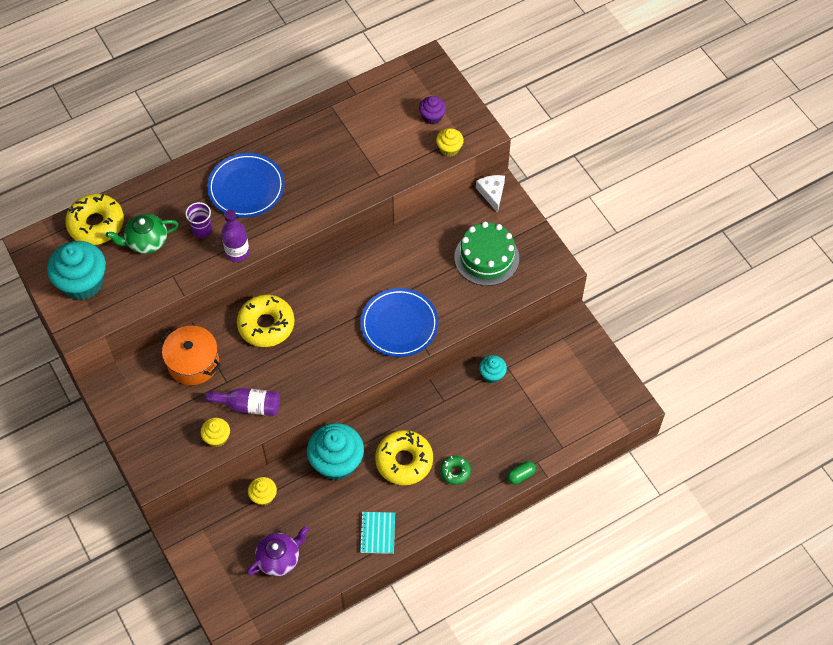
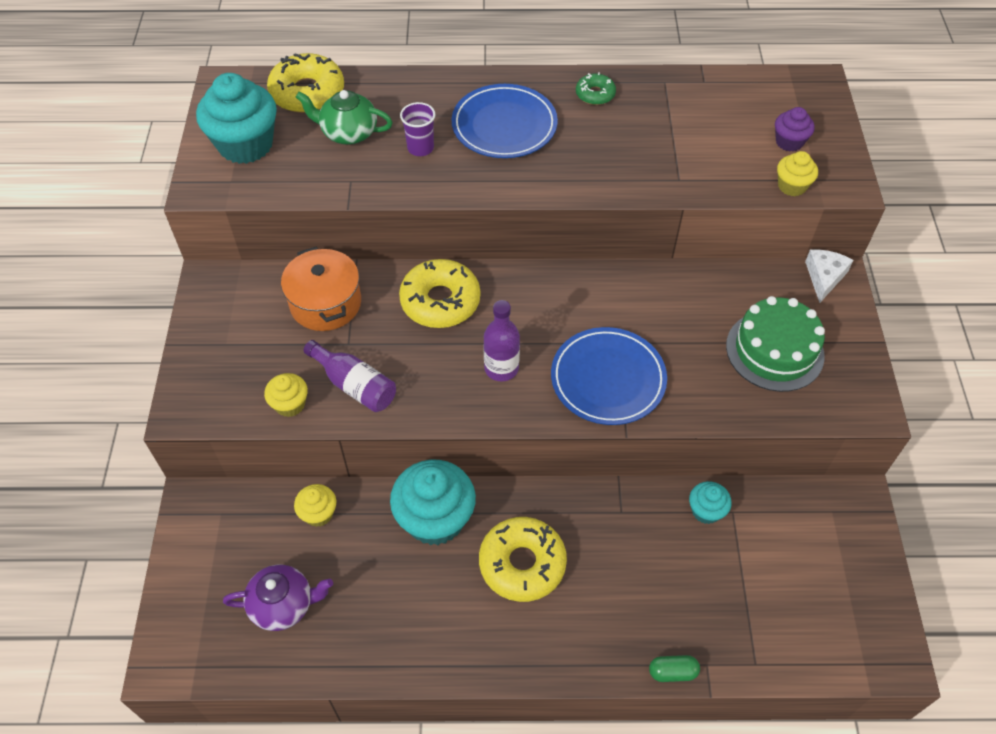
camera: 30 degrees right, 5 degrees down
(237, 252) = (444, 189): purple bottle -> purple bottle (501, 368)
(377, 533) = (428, 643): turquoise notebook -> none
(455, 472) = (582, 616): green donut -> green donut (595, 94)

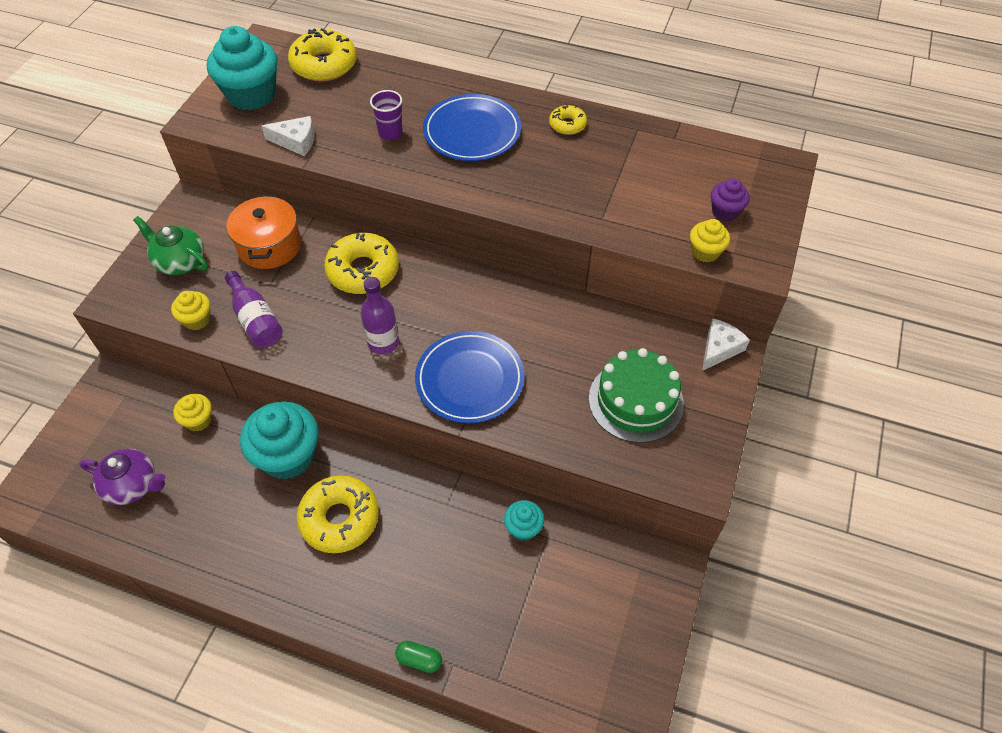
camera: 20 degrees right, 0 degrees up
(324, 182) = (296, 141): none -> white cheese
(348, 133) = (338, 105): green teapot -> green teapot (180, 261)
(595, 94) = (567, 125): green donut -> yellow donut

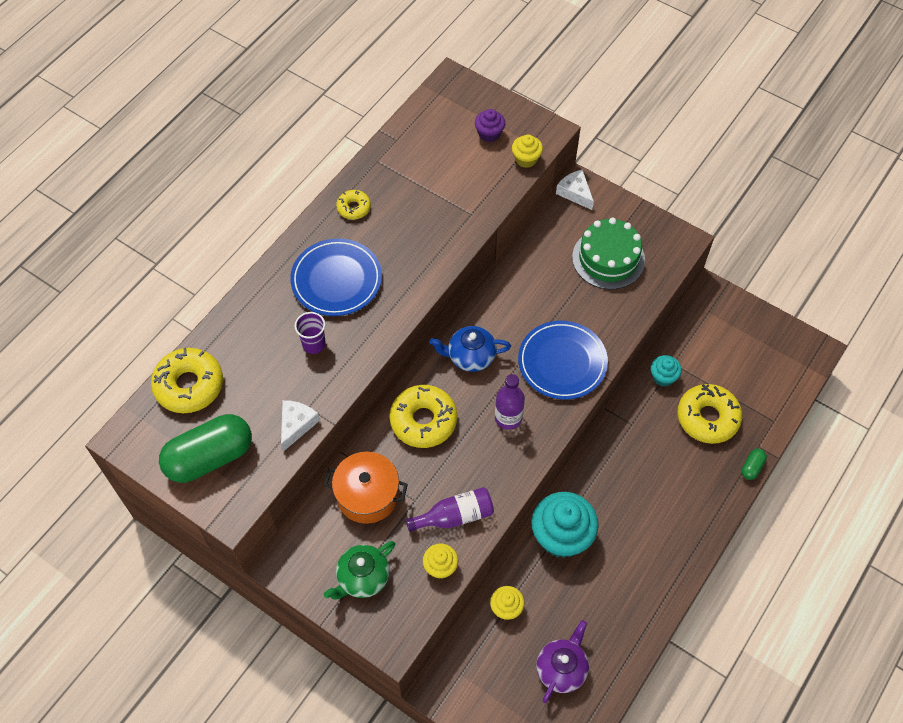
camera: 75 degrees left, 5 degrees up
(251, 94) = (210, 457): turquoise cupcake -> green capsule
(340, 518) = (629, 504): yellow donut -> yellow donut (707, 418)
(452, 293) = (470, 356): none -> blue teapot

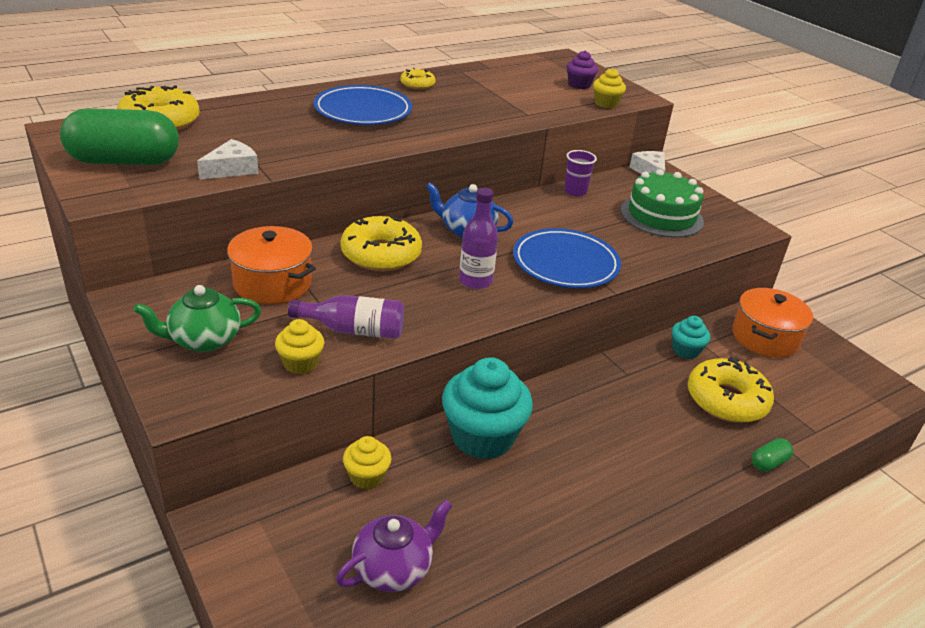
camera: 20 degrees right, 25 degrees down
(314, 344) = (303, 134): purple cup -> purple cup (575, 191)
(714, 333) = (765, 337): none -> orange pot

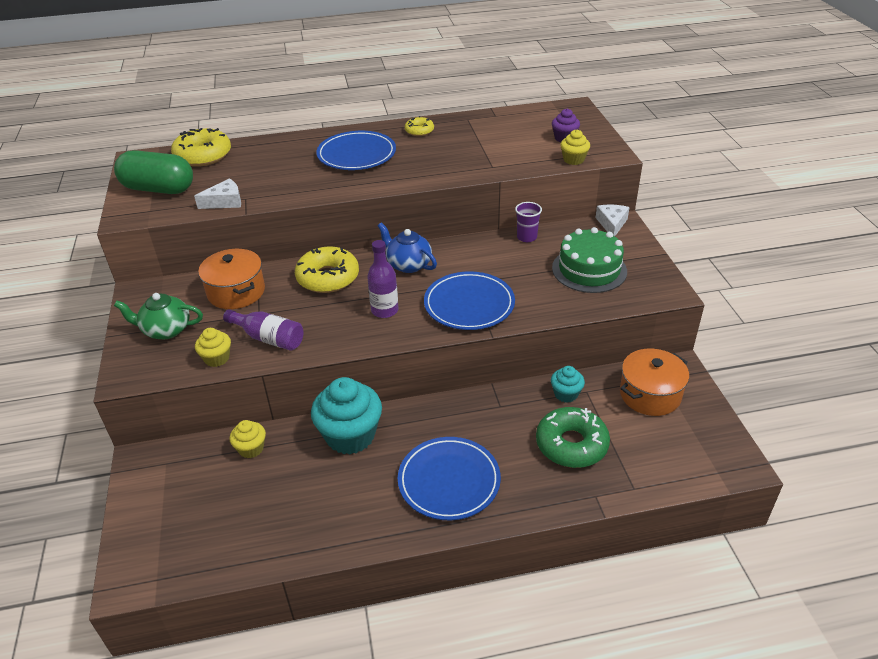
camera: 25 degrees right, 5 degrees up
(394, 568) = (230, 518): purple teapot -> none
(628, 464) = (449, 481): none -> blue plate
(726, 400) = (571, 444): yellow donut -> green donut
(768, 463) = (569, 506): green capsule -> none

